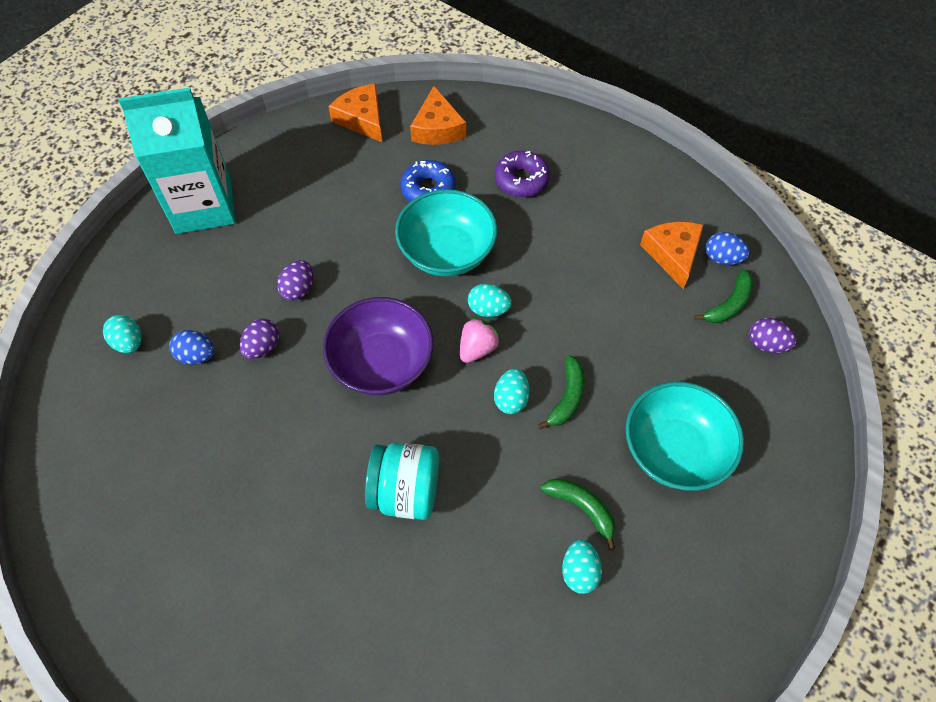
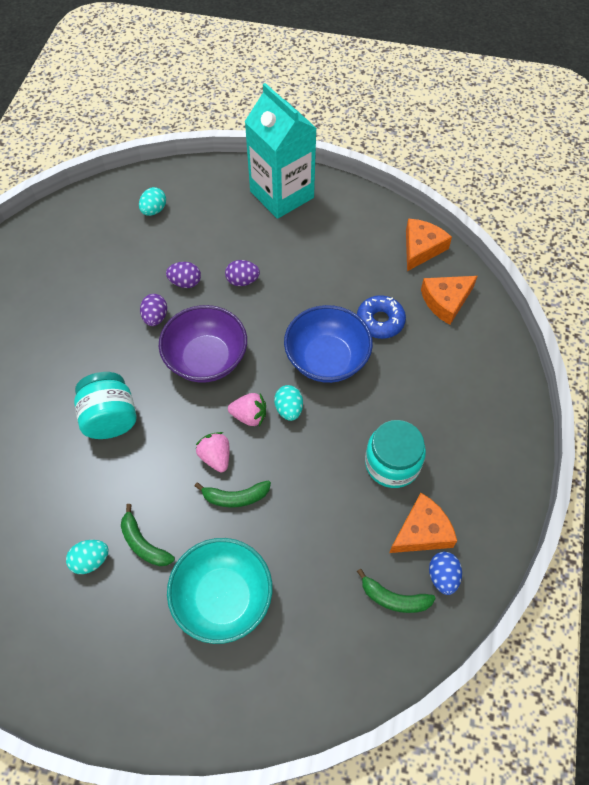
camera: 65 degrees right, 0 degrees up
(196, 355) = (161, 250): blue egg -> none
(447, 252) = (327, 359): turquoise bowl -> blue bowl
(511, 399) = (215, 457): turquoise egg -> pink strawberry
(521, 179) = (431, 382): purple donut -> none
(582, 508) = (143, 543): green banana -> green banana turned 120 degrees clockwise
(593, 247) = (392, 463): none -> turquoise jar
(766, 344) = (367, 646): purple egg -> purple egg (155, 317)

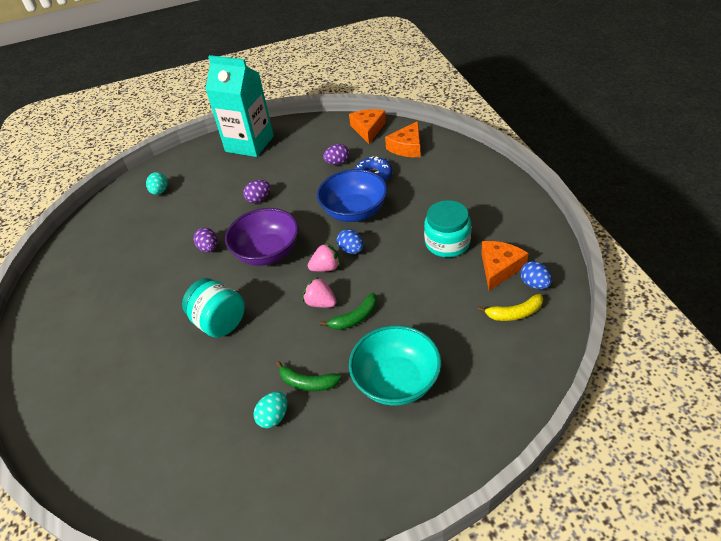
camera: 25 degrees left, 15 degrees down
(185, 282) = (216, 219): purple egg -> purple egg (337, 163)
(289, 409) = (351, 250): turquoise egg -> blue egg
(394, 598) = (514, 313): green banana -> yellow banana

